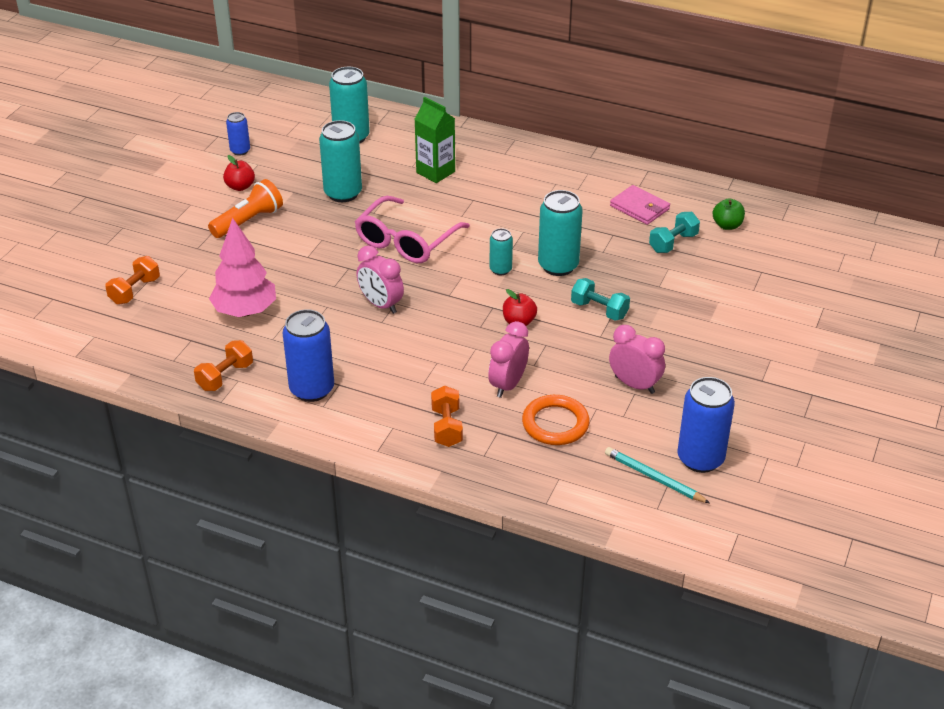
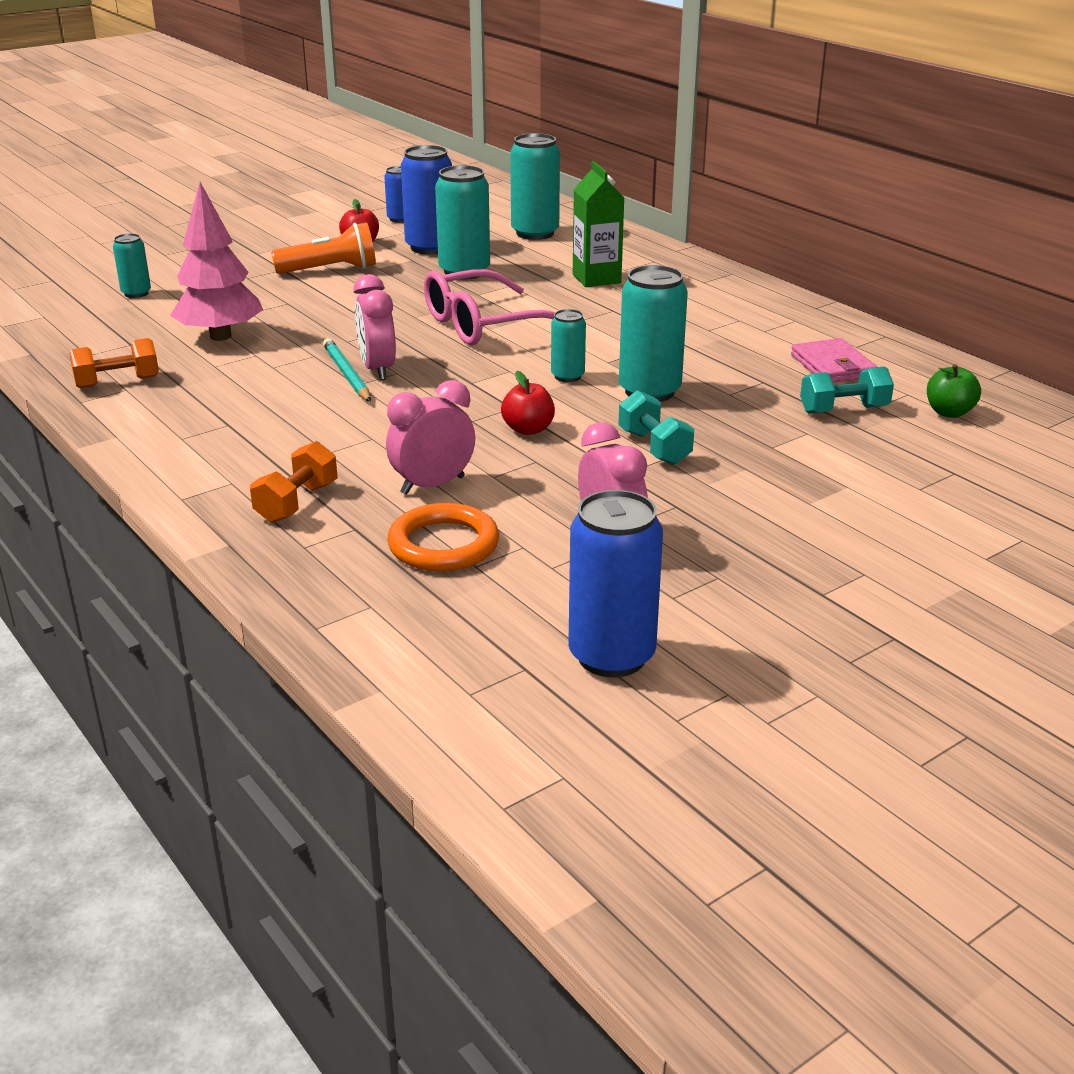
camera: 30 degrees right, 10 degrees down
(135, 291) = (136, 293): orange dumbbell -> turquoise can
(312, 389) = (191, 420): blue can -> blue can (430, 247)
(654, 478) = (510, 654): turquoise pencil -> turquoise pencil (347, 374)

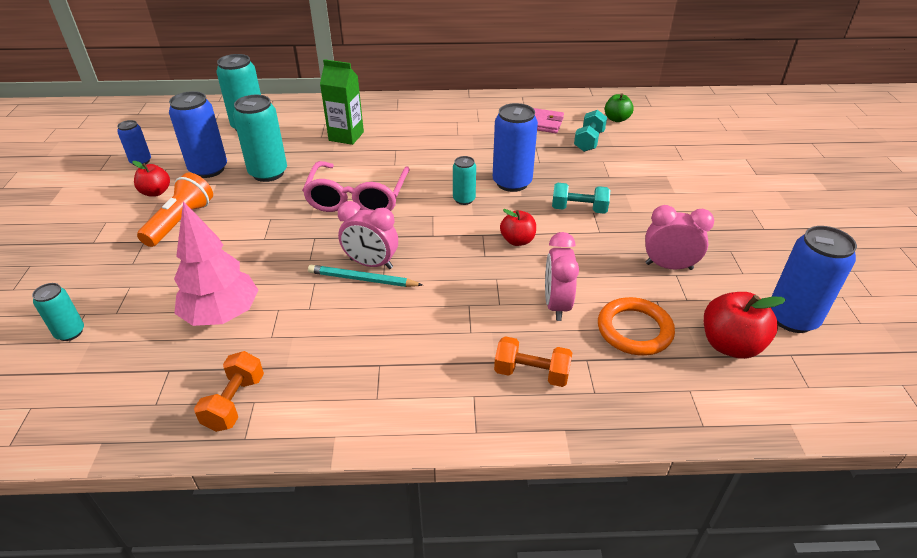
camera: 55 degrees left, 10 degrees up
(297, 503) = (531, 373): orange dumbbell -> orange dumbbell turned 45 degrees counterclockwise
(491, 617) = (730, 345): none -> red apple
(649, 391) = (512, 183): turquoise can -> blue can

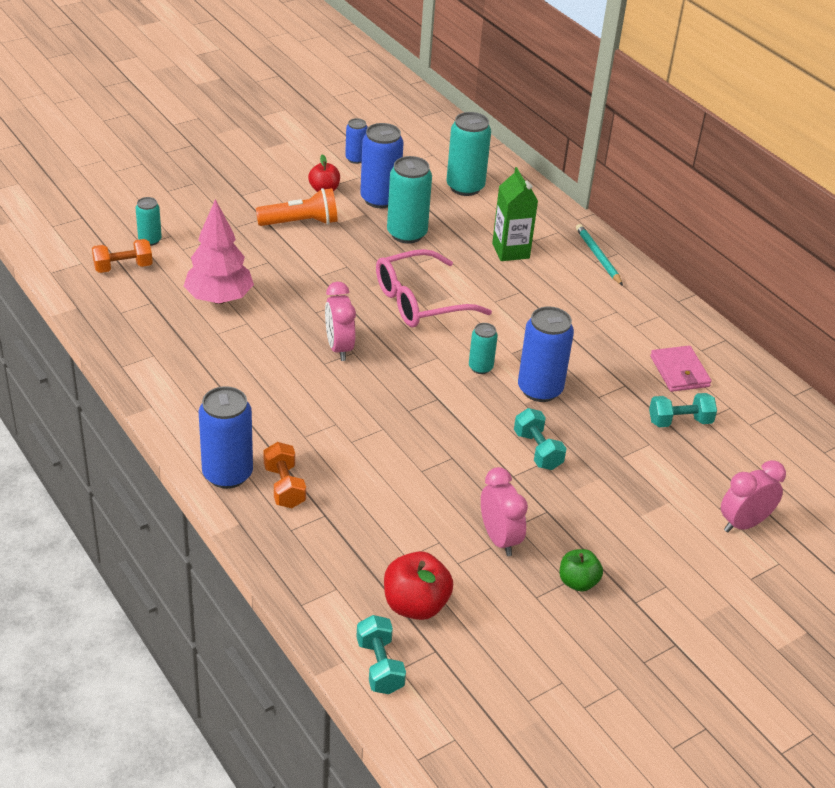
camera: 55 degrees right, 0 degrees up
(235, 402) = (146, 347): orange dumbbell -> orange dumbbell (123, 267)
(362, 279) = (316, 351): turquoise pencil -> turquoise pencil (598, 257)
(517, 240) = (448, 424): red apple -> none
(556, 305) = (378, 477): pink clock -> pink clock (743, 523)
(616, 119) = (756, 431): green apple -> green apple (578, 582)
(634, 330) = (385, 536): orange ring -> none
(792, 318) = (491, 645): blue can -> blue can (227, 474)
(802, 399) = (379, 666): none -> turquoise dumbbell

